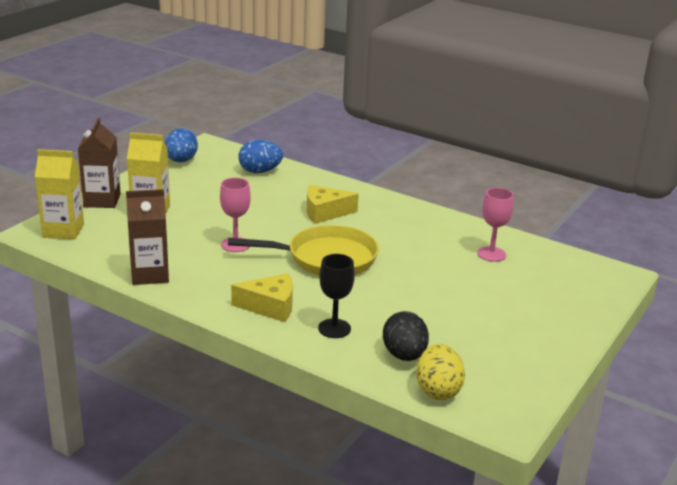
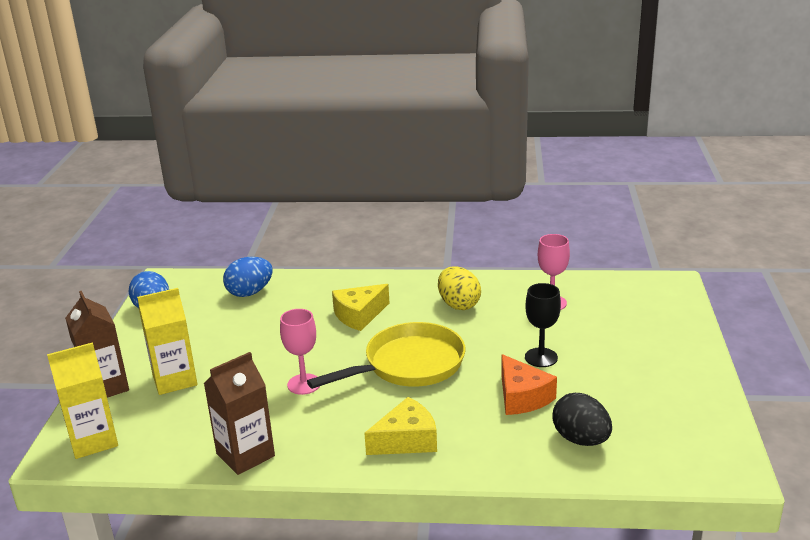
camera: 25 degrees left, 0 degrees up
(334, 328) = (491, 438): black goblet -> black goblet (541, 357)
(390, 310) = (522, 397): none -> orange cheese
(438, 390) = (645, 463): yellow egg -> yellow egg (458, 304)

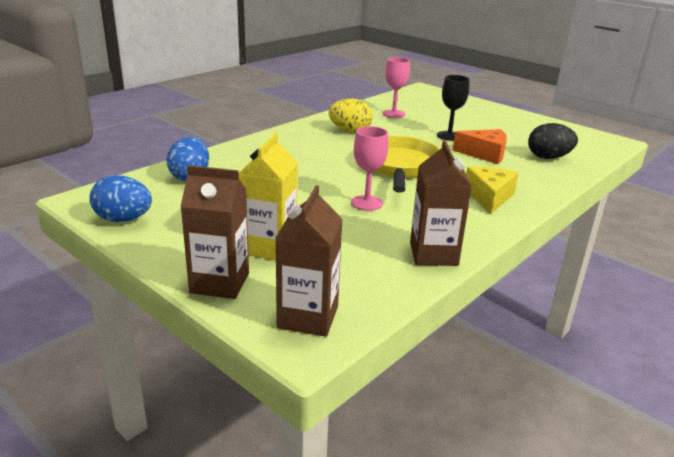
camera: 55 degrees left, 0 degrees up
(93, 441) = (308, 317): yellow carton -> brown carton
(359, 315) = (305, 157): yellow cheese -> none

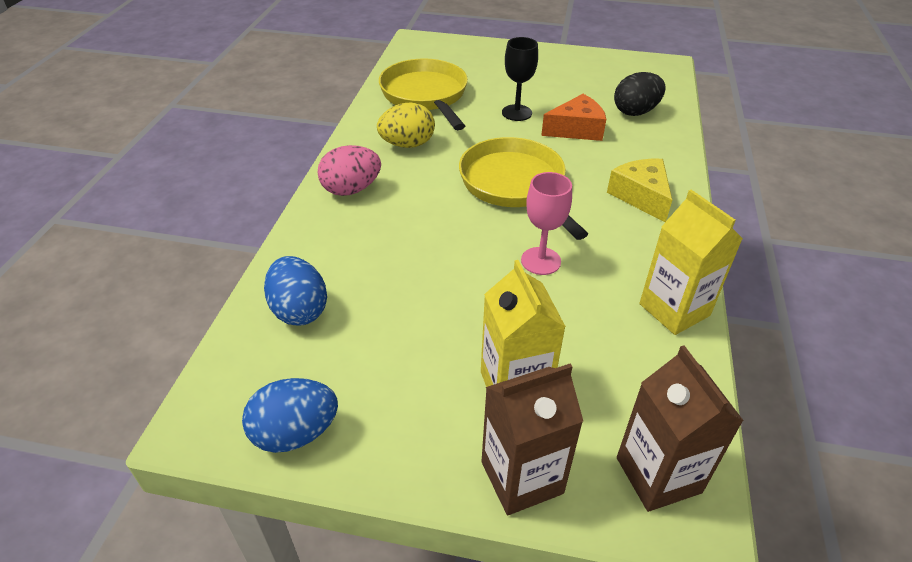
camera: 30 degrees left, 15 degrees up
(287, 140) = (351, 189): none -> pink egg
(393, 114) = (426, 95): pink goblet -> yellow pan
(433, 254) = (674, 310): brown carton -> yellow carton

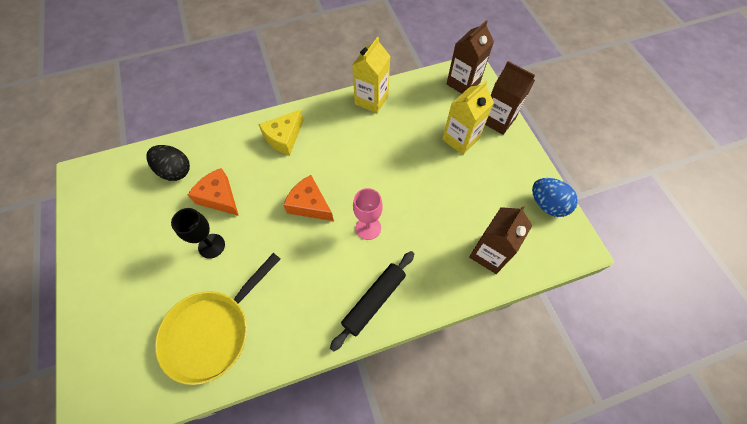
camera: 120 degrees left, 20 degrees up
(299, 310) = (489, 254): blue egg -> brown carton
(351, 189) = (374, 301): pink egg -> black rolling pin
(407, 144) = (297, 299): yellow egg -> none
(515, 185) = (310, 204): yellow pan -> orange cheese
(541, 261) = (373, 162): pink goblet -> pink goblet (368, 228)

